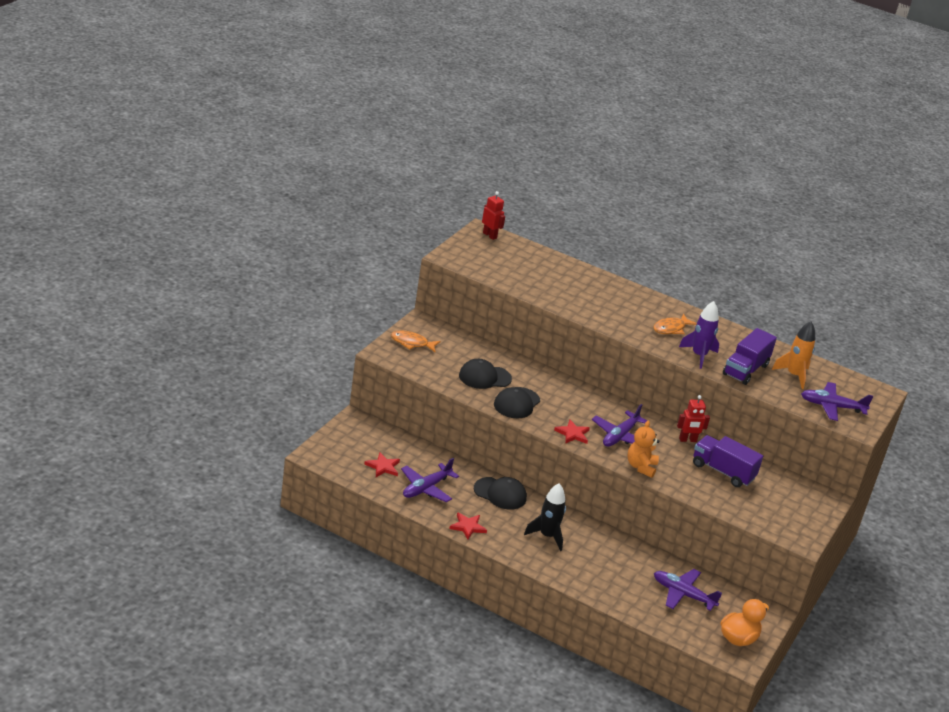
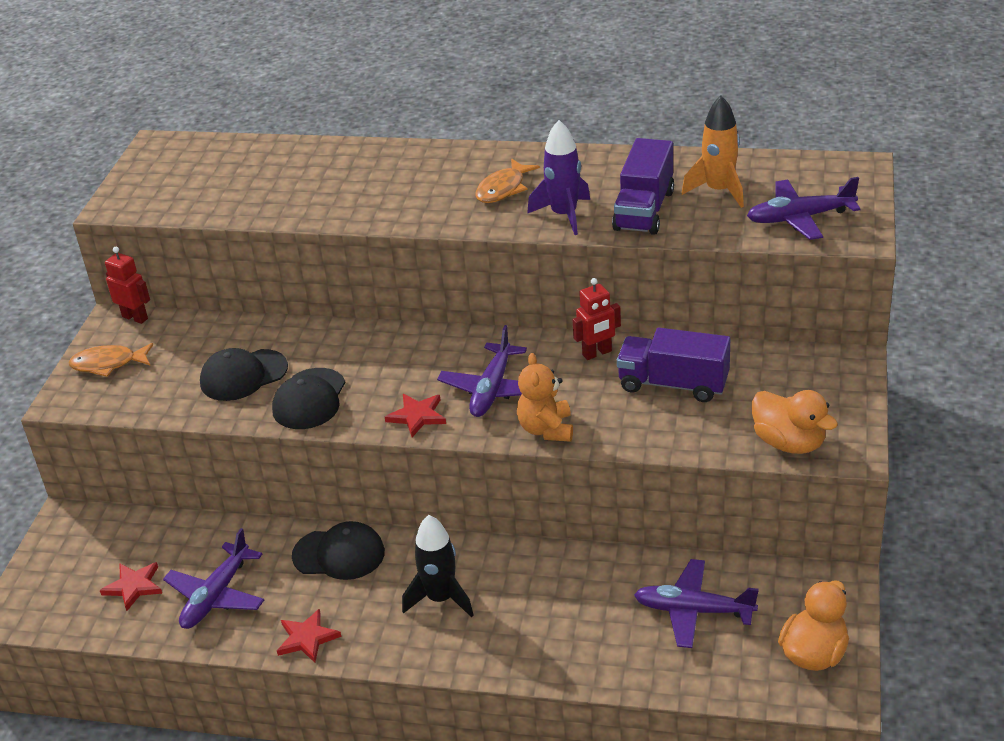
camera: 10 degrees left, 5 degrees up
(490, 235) = (171, 148): red robot -> red robot (135, 317)
(772, 524) = (789, 443): none -> orange duck

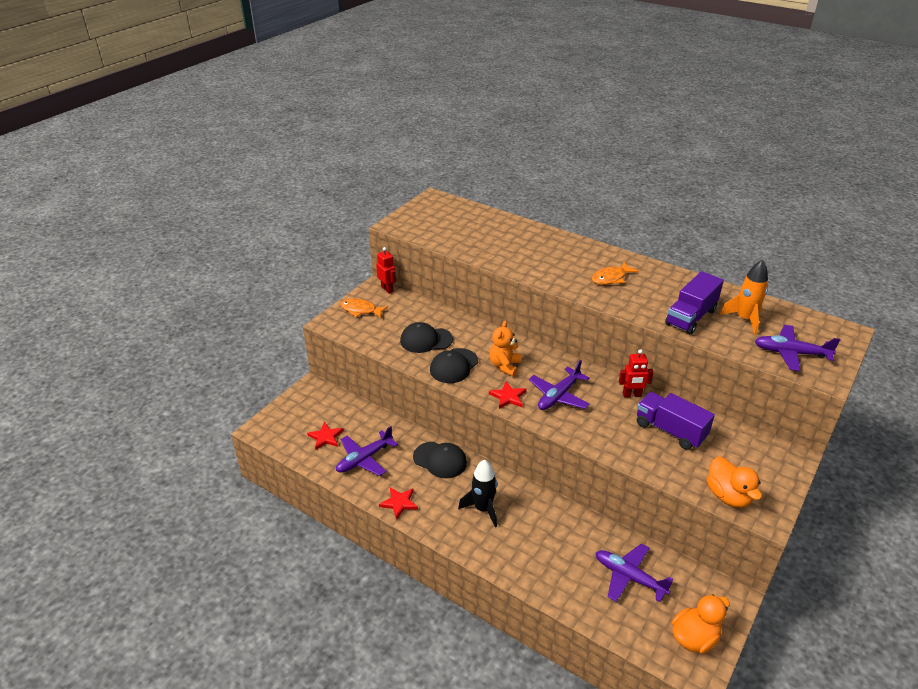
camera: 20 degrees right, 0 degrees up
(546, 429) = (579, 431): orange teddy bear -> orange teddy bear (505, 366)
(564, 215) = (639, 305): purple rocket -> none

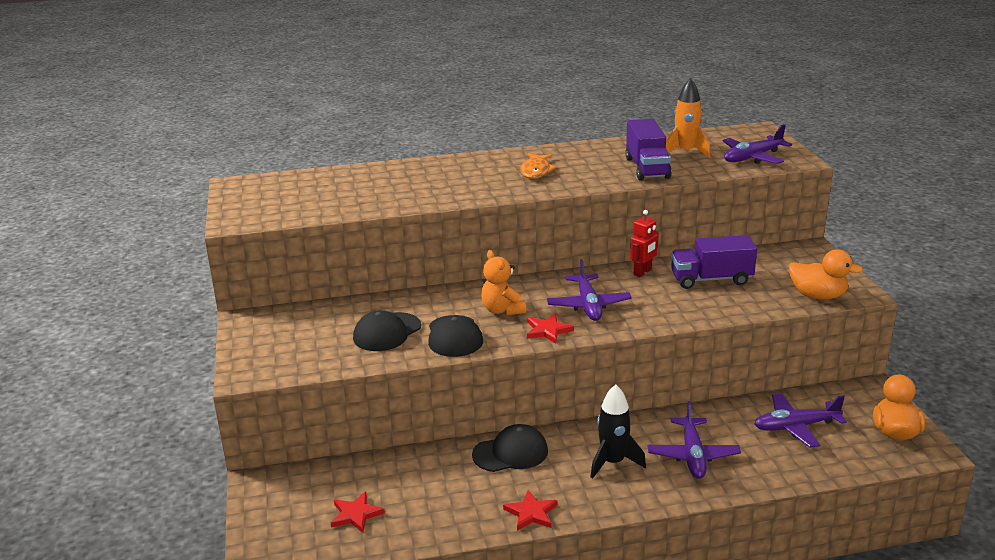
camera: 45 degrees left, 10 degrees down
(361, 310) = (263, 346): orange fish -> none
(364, 459) = (433, 503): purple plane -> purple plane (693, 455)
(387, 289) = (261, 313): red robot -> none

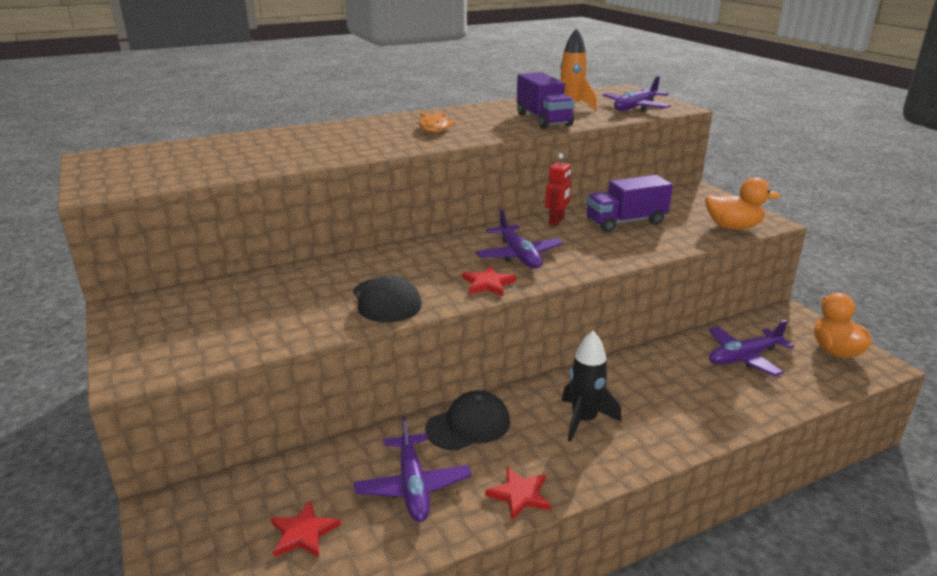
camera: 15 degrees left, 0 degrees up
(387, 332) = (305, 304): black cap -> none
(502, 310) = (429, 269): orange teddy bear -> none
(693, 455) = (662, 401): purple plane -> purple plane (413, 486)

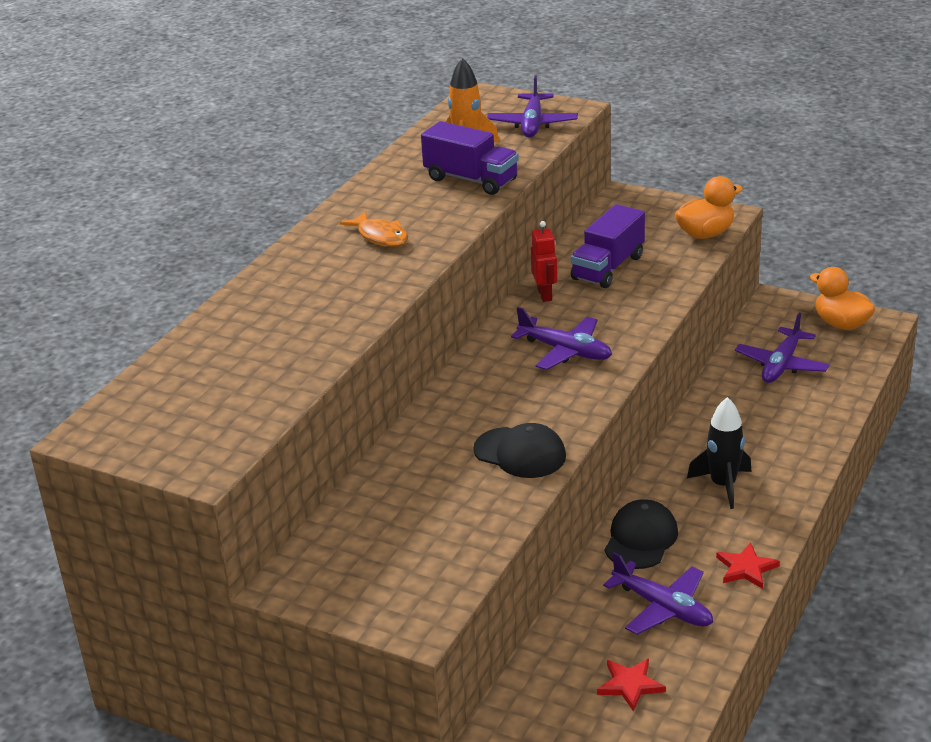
camera: 35 degrees left, 5 degrees up
(488, 284) = (581, 394): red star -> none

